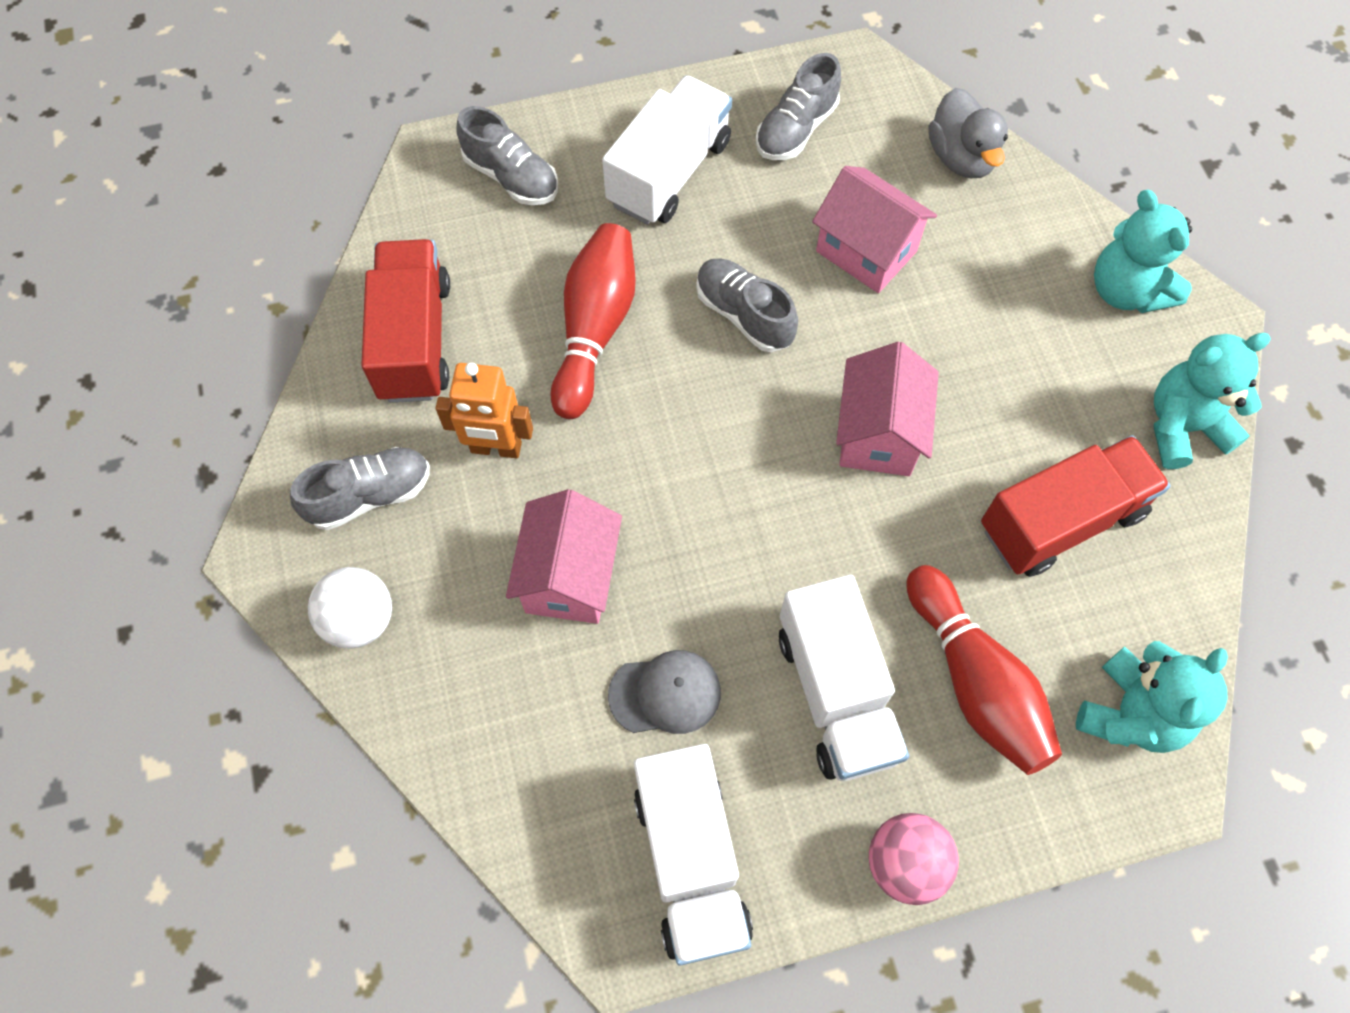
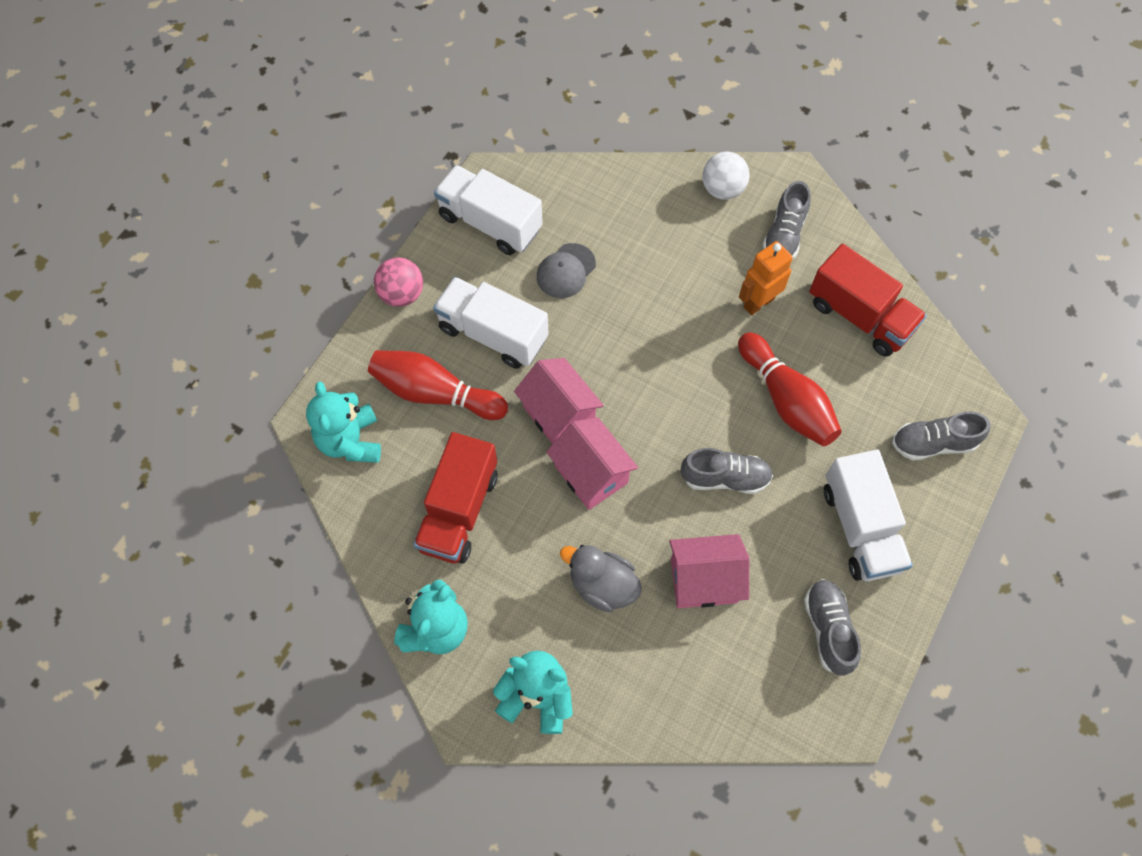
camera: 135 degrees right, 0 degrees up
(569, 577) = (659, 279): pink house -> pink house (559, 414)
(961, 158) = (715, 706): grey duck -> grey duck (602, 585)

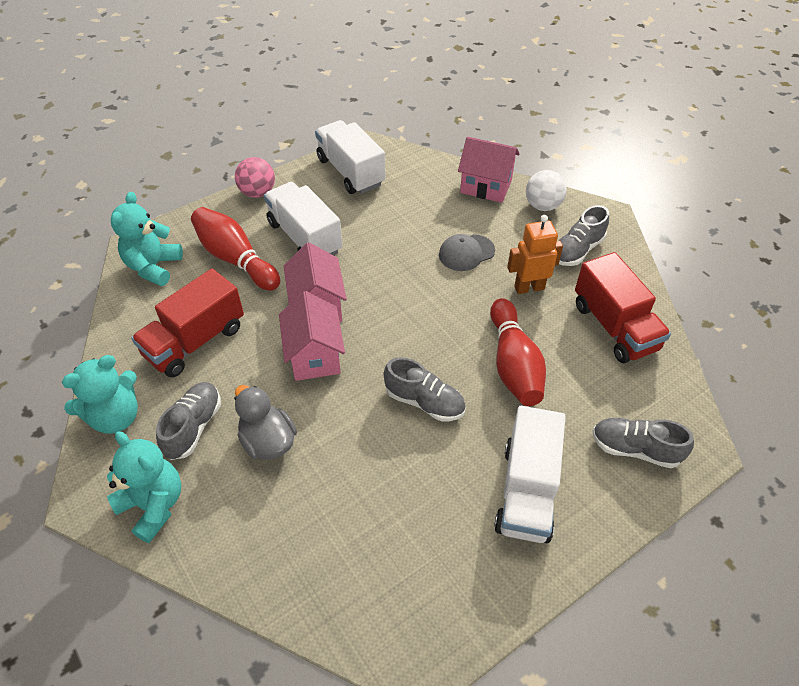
camera: 25 degrees right, 15 degrees down
(566, 271) = (386, 217): grey cap -> grey cap (466, 253)
(703, 580) = (356, 474): pink house -> pink house (486, 186)
(828, 629) = (447, 566): grey shoe -> grey shoe (194, 427)

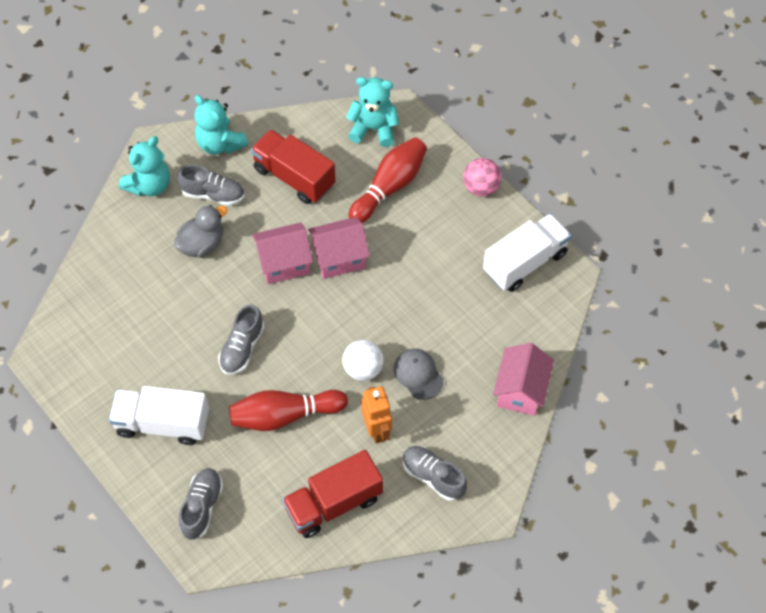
camera: 85 degrees right, 10 degrees up
(304, 237) = (423, 236): white truck -> none
(542, 206) = (497, 446): white ball -> white ball (363, 369)

